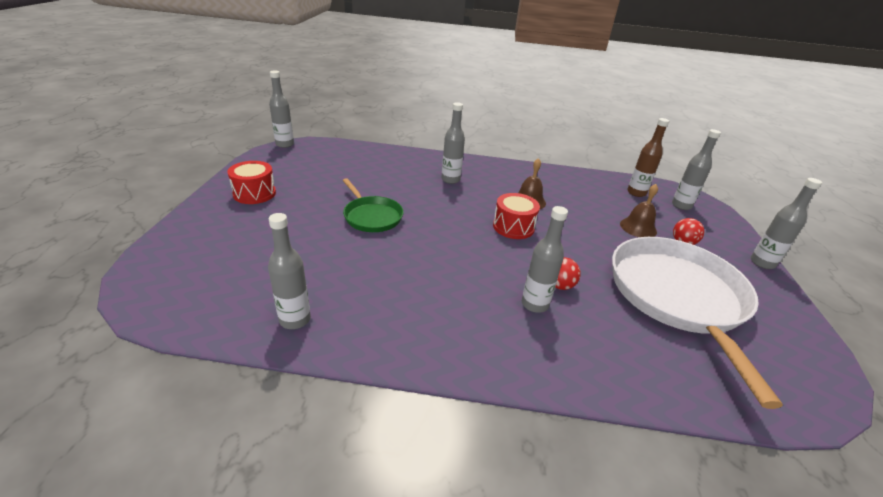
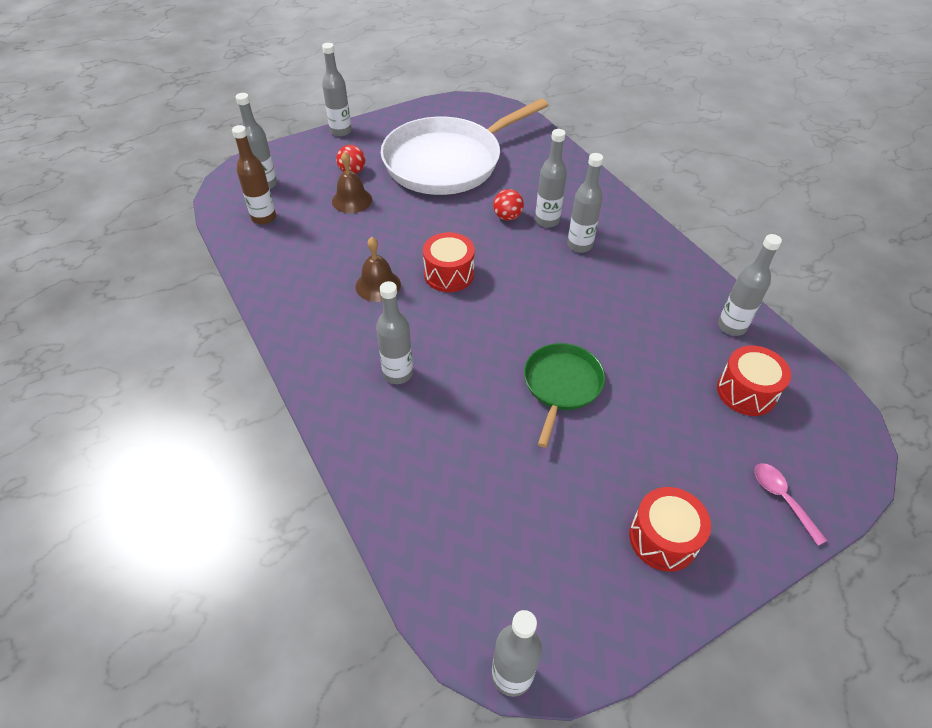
camera: 125 degrees left, 15 degrees up
(192, 237) = (782, 499): none -> pink spoon
(249, 278) = (746, 392): none -> red drum
(483, 302) = (579, 245): none -> grey bottle

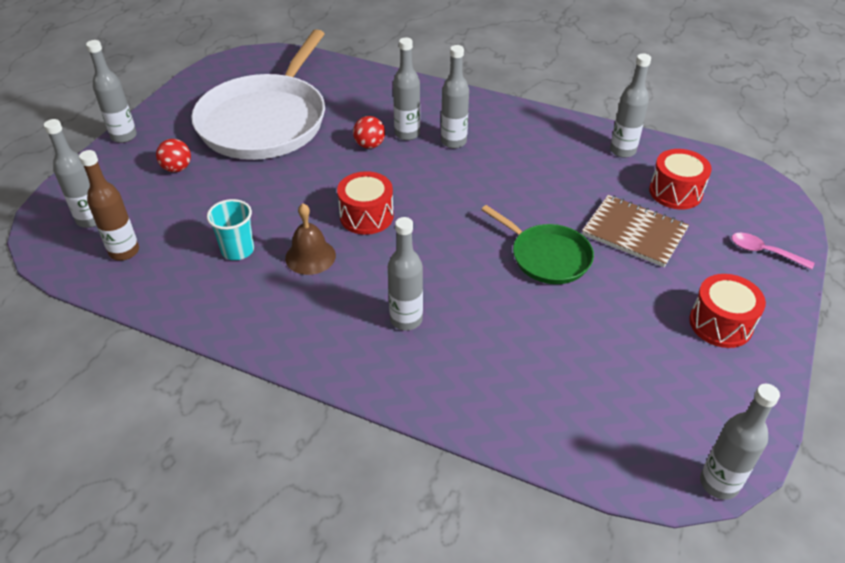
camera: 35 degrees left, 5 degrees down
(334, 254) = (237, 250): none -> turquoise cup
(352, 200) = (204, 194): brown bell -> none
(561, 385) = (547, 256): green pan -> green pan turned 150 degrees clockwise
(664, 407) = (634, 232): none -> brown notebook

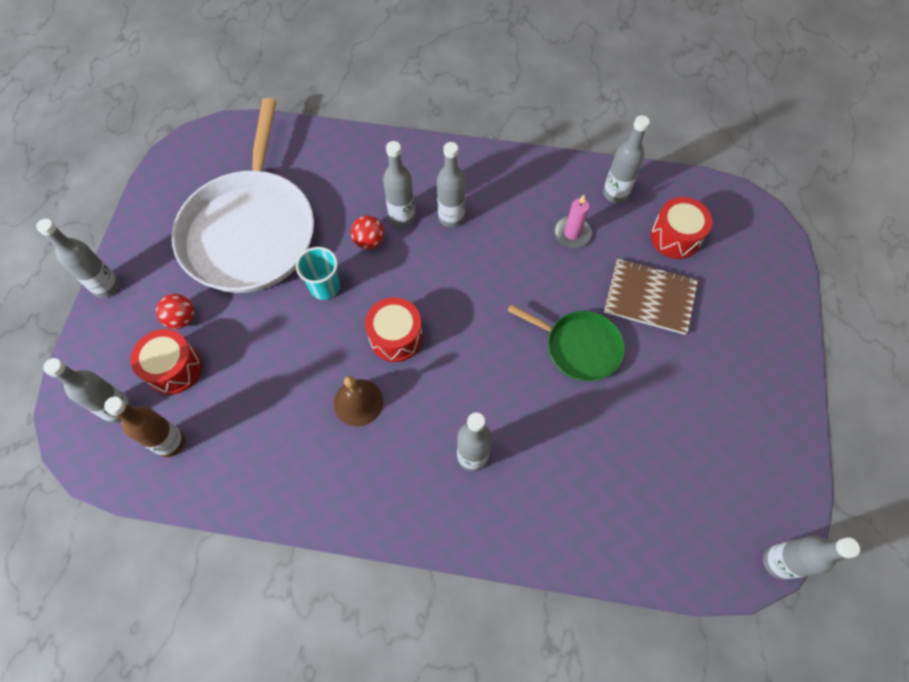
camera: 15 degrees left, 20 degrees up
(237, 250) = (284, 412): turquoise cup -> turquoise cup (325, 287)
(569, 172) = (572, 233): none -> pink candle
(720, 324) = (746, 388): red drum -> red drum (174, 368)
(764, 252) = (766, 294): pink spoon -> none

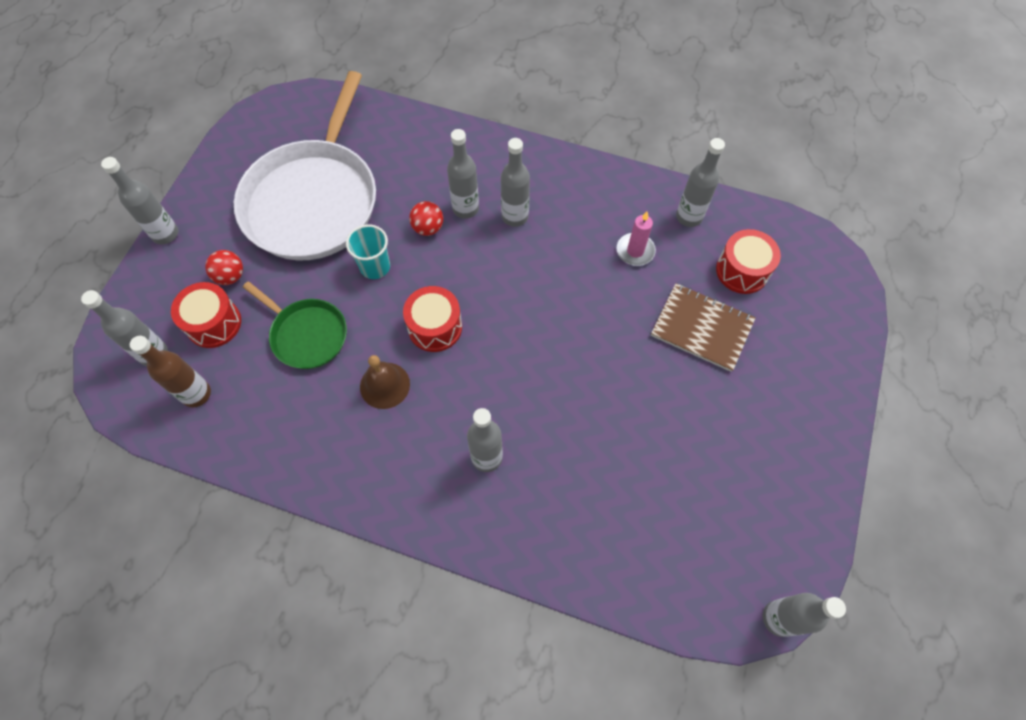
camera: 10 degrees right, 0 degrees up
(579, 347) = (617, 366): green pan -> green pan (306, 334)

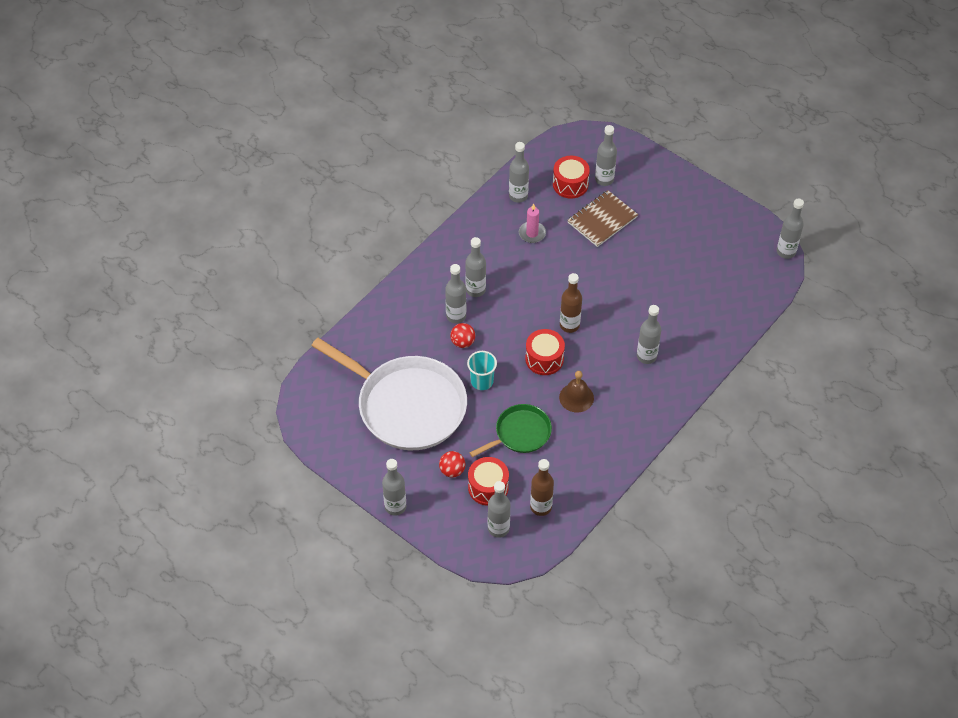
camera: 70 degrees left, 10 degrees down
(502, 341) = (569, 325): none -> brown bottle
(774, 309) = (604, 179): none -> grey bottle

